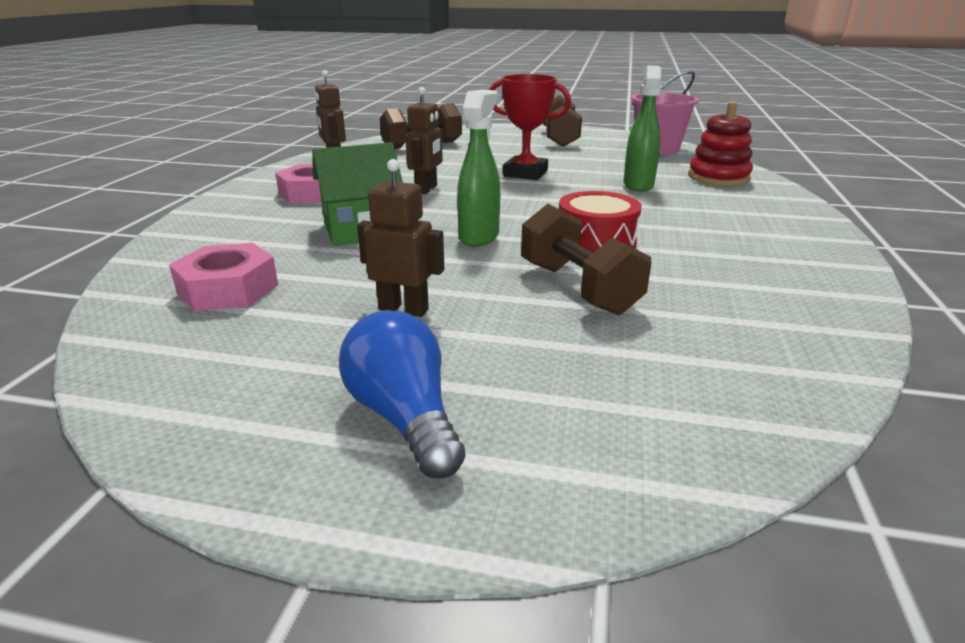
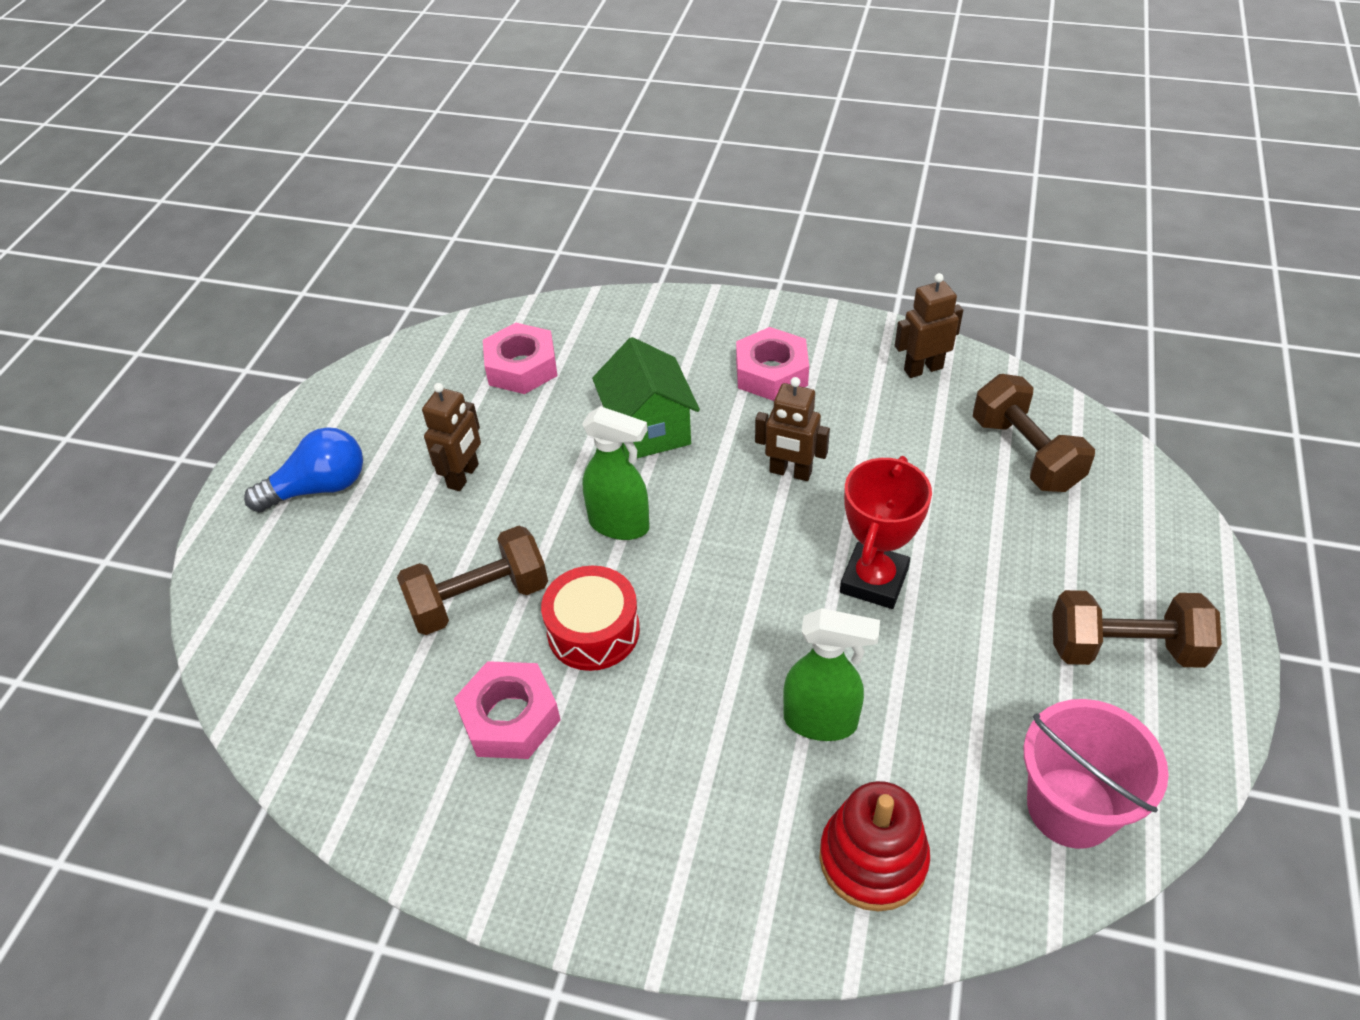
camera: 95 degrees right, 20 degrees up
(699, 267) = (510, 718): none -> pink nut

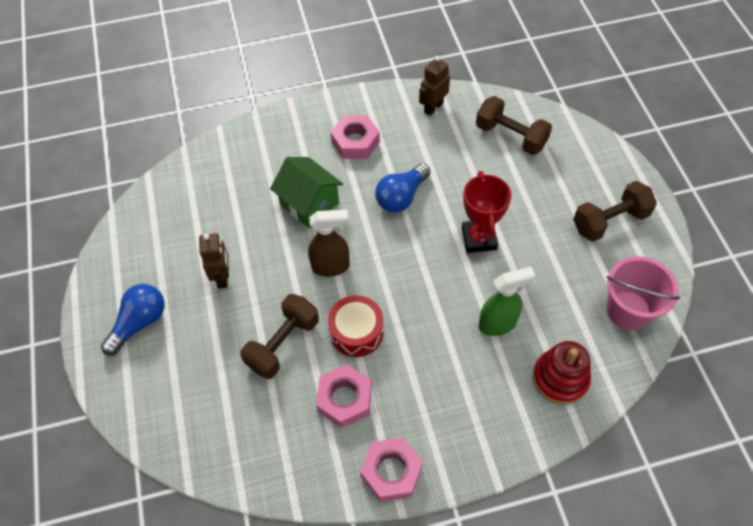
camera: 30 degrees left, 10 degrees up
(522, 367) = (210, 195): pink nut -> pink nut (391, 471)
(620, 525) = (331, 266): green spray bottle -> brown spray bottle
(790, 472) = (401, 197): brown robot -> blue light bulb

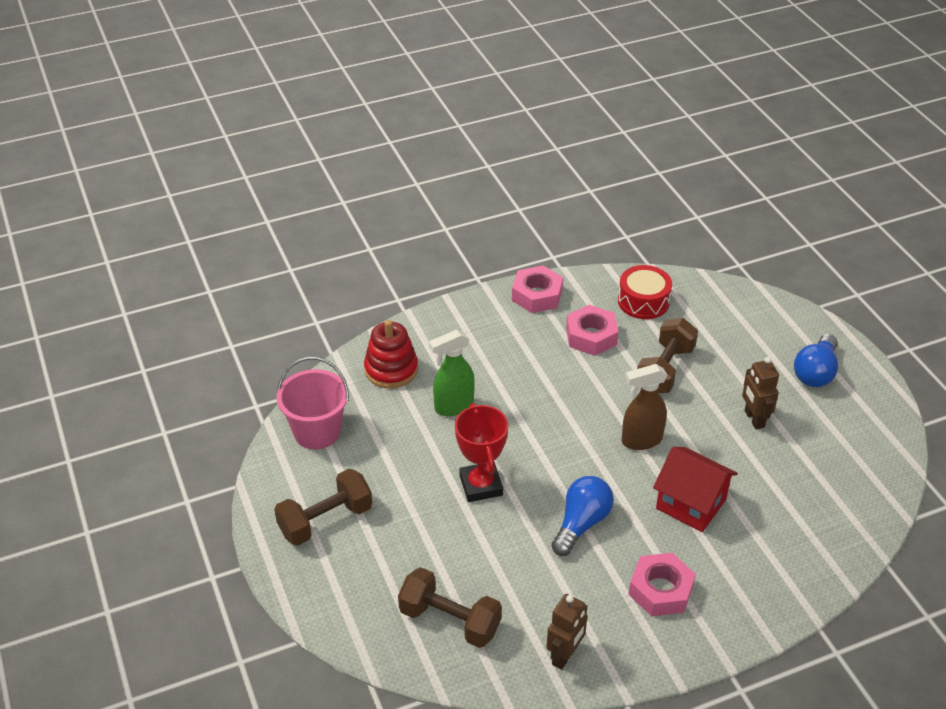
camera: 170 degrees right, 15 degrees down
(309, 204) = (691, 504): green house -> red house
(356, 332) = (595, 386): red drum -> red drum (643, 301)

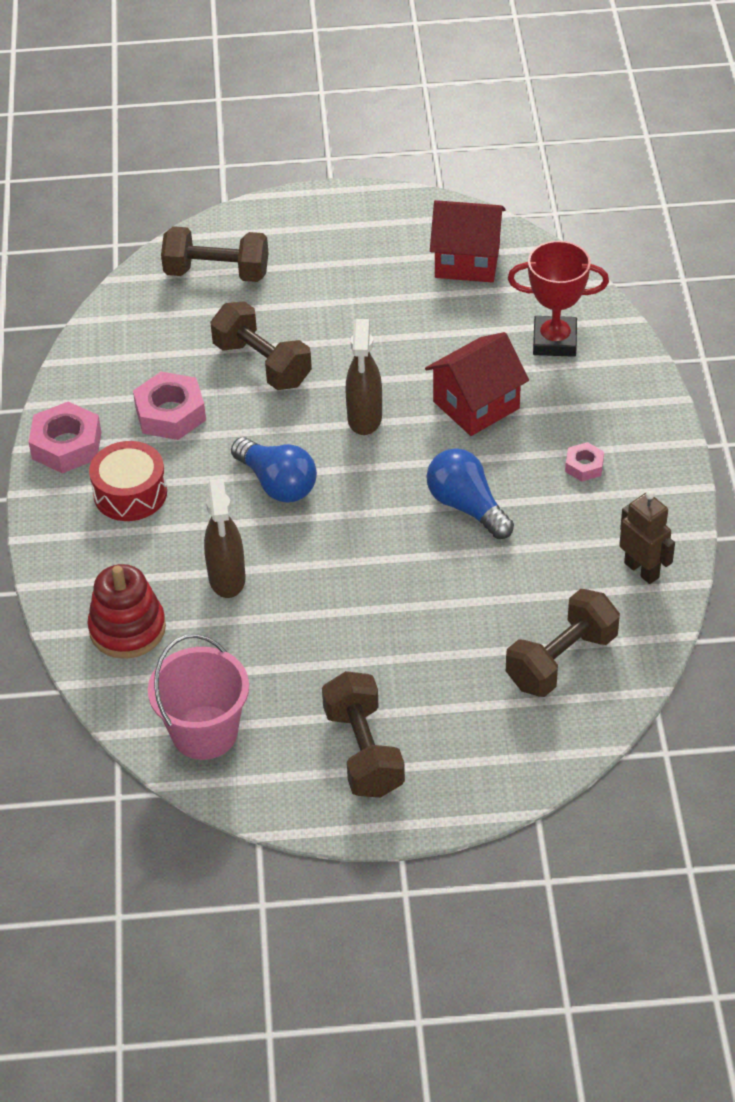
camera: 70 degrees left, 5 degrees up
(453, 406) = (227, 579): green spray bottle -> brown spray bottle
(481, 485) = (371, 583): red trophy -> red trophy (554, 341)
(643, 301) = (135, 348): red drum -> red drum (130, 493)
(660, 590) = (584, 466): pink nut -> pink nut, size x0.54
(742, 321) = (217, 273): none -> brown dumbbell
(754, 419) = (375, 314): brown robot -> none
(815, 372) = (329, 241): blue light bulb -> blue light bulb (277, 483)
(848, 460) = (467, 261): none -> red house

